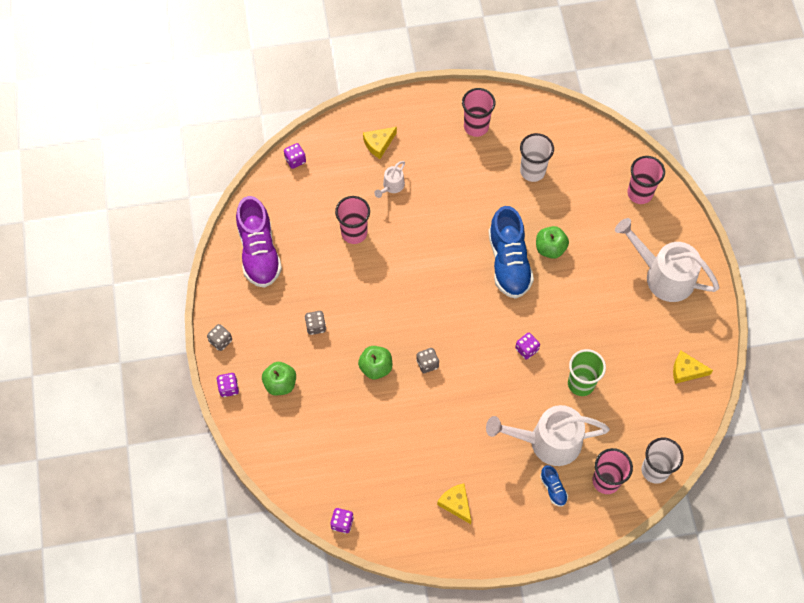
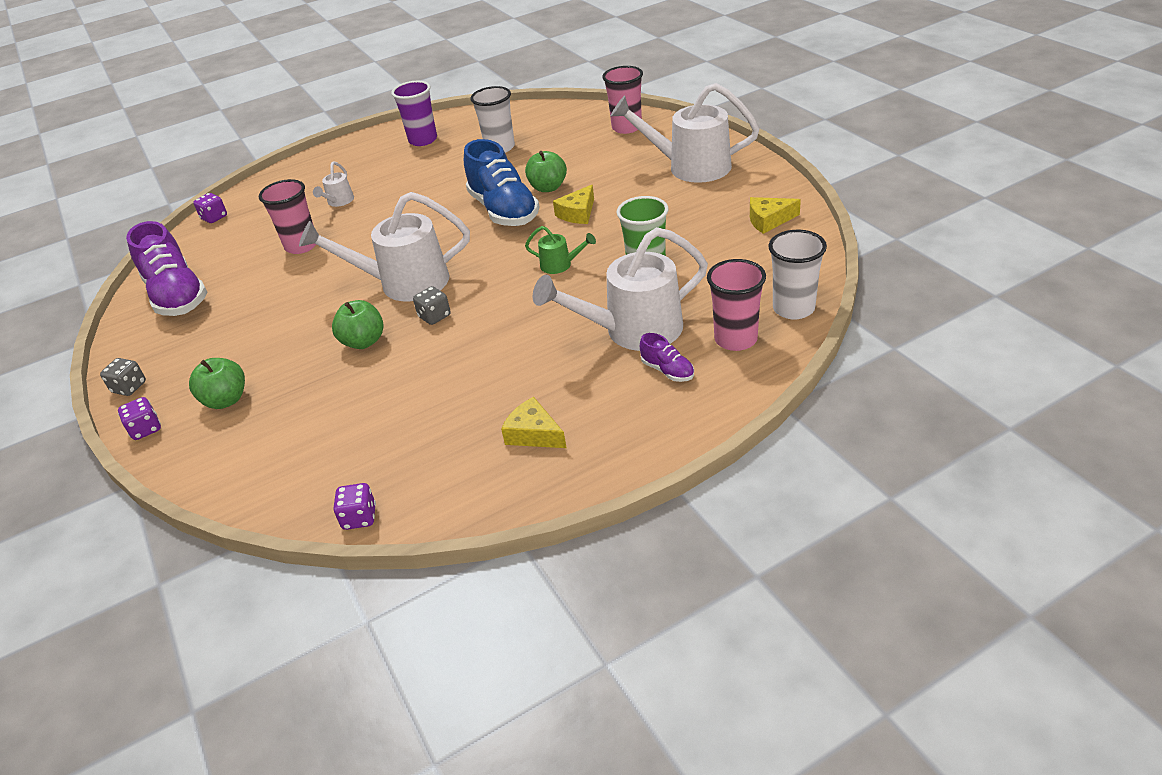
camera: 15 degrees left, 25 degrees down
(315, 326) = (268, 332): grey dice -> none
(379, 144) = (314, 180): yellow cheese -> yellow cheese (578, 213)
(415, 316) = (403, 283): none -> white watering can
(476, 126) = (423, 140): pink cup -> purple cup
(526, 349) = (561, 265): purple dice -> green watering can
(553, 488) = (667, 371): blue shoe -> purple shoe

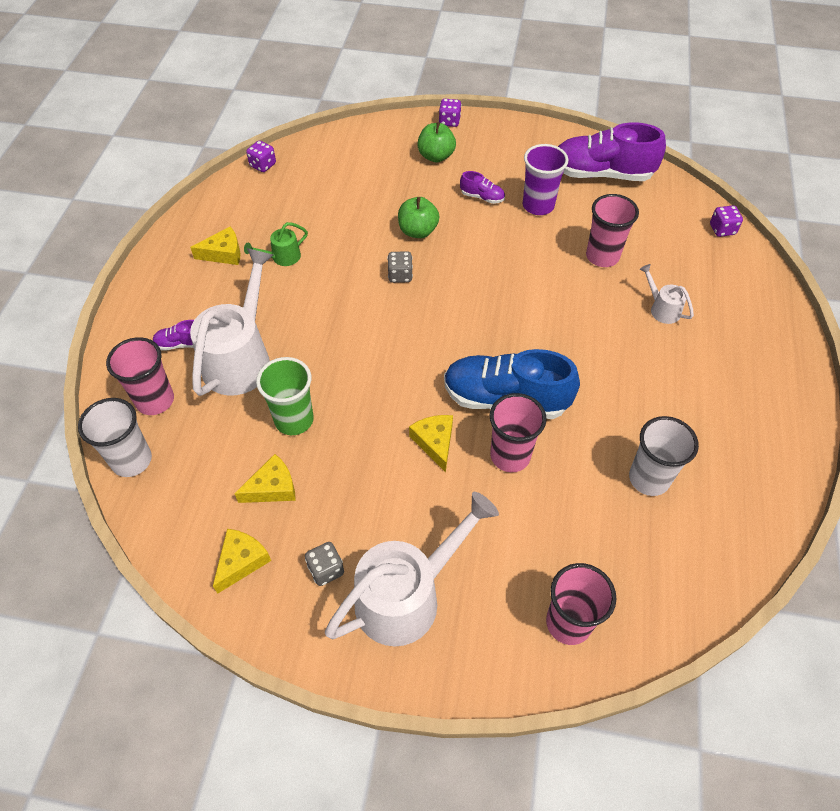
camera: 125 degrees right, 15 degrees up
(129, 387) = (504, 126): grey dice -> grey dice (326, 570)
(274, 336) = (482, 197): none -> purple shoe
(403, 283) = (467, 282): white watering can -> none
(423, 140) = (745, 432): purple cup -> purple cup (538, 206)
(548, 187) = (510, 456): green apple -> pink cup
(561, 265) = (371, 377): green watering can -> green watering can (281, 258)
(707, 243) = (272, 487): none -> yellow cheese

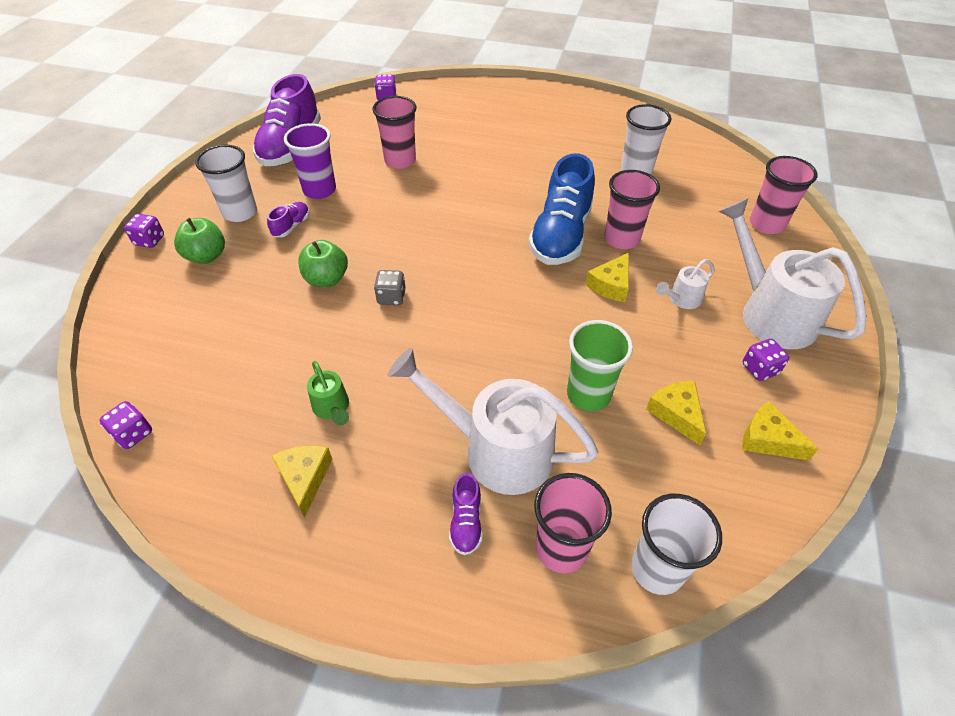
camera: 85 degrees left, 5 degrees down
(326, 570) = (759, 369): grey dice -> purple dice
(435, 442) = (611, 285): yellow cheese -> yellow cheese turned 45 degrees counterclockwise
(494, 162) = (240, 212): none -> white cup
(661, 308) = (468, 139): white watering can -> white watering can (681, 299)

